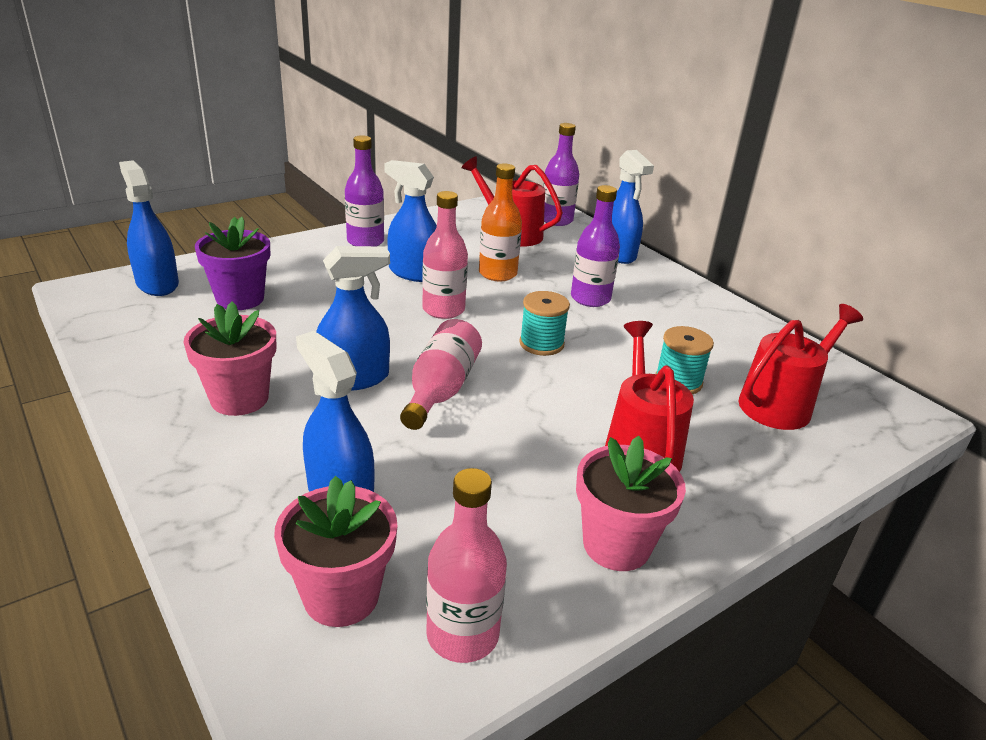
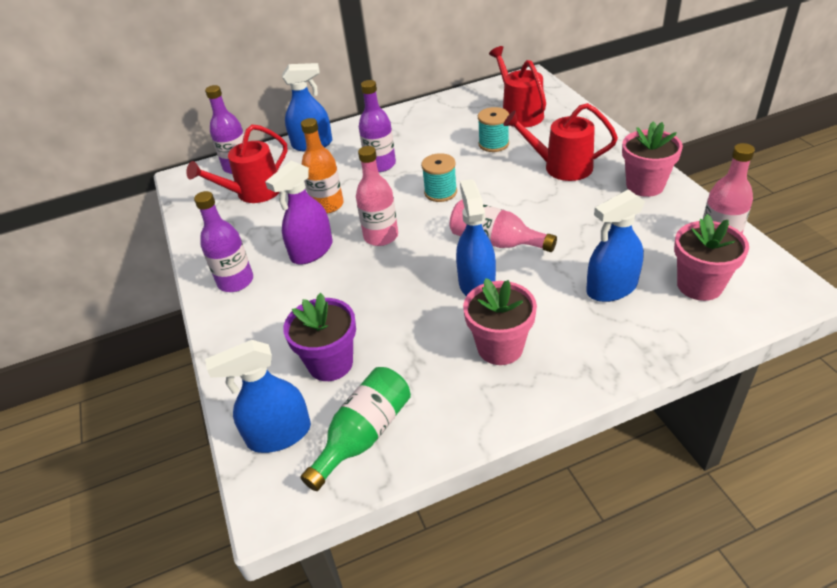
camera: 70 degrees left, 10 degrees up
(139, 324) = (364, 435): none -> green bottle
(414, 273) = (311, 251): blue spray bottle -> purple spray bottle

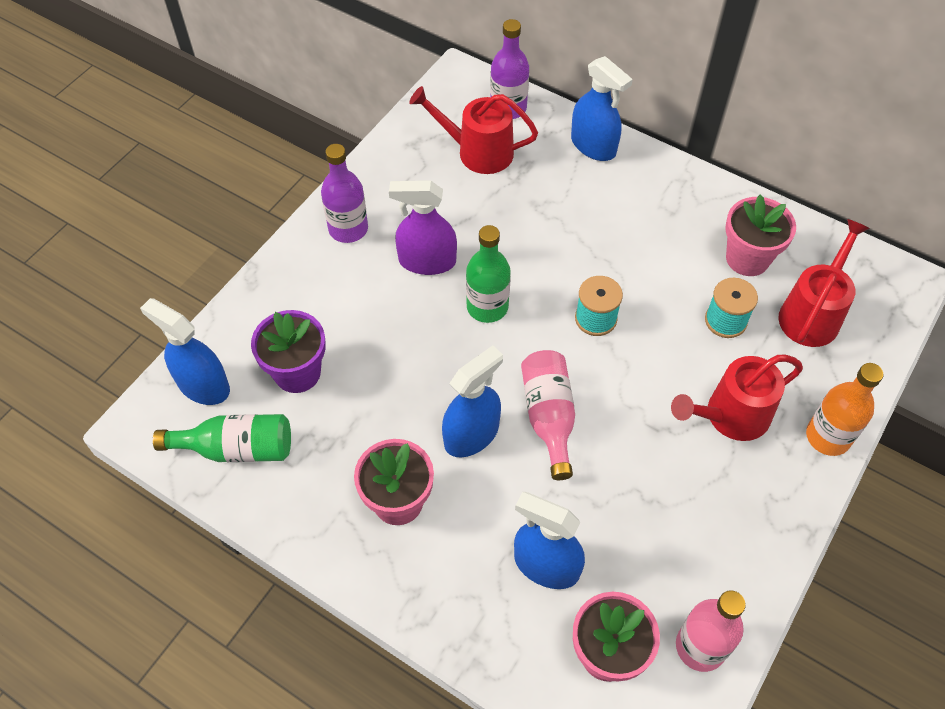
camera: 50 degrees right, 15 degrees up
(327, 205) = (503, 228): orange bottle -> orange bottle (828, 437)
(380, 165) = (604, 232): purple bottle -> none
(381, 236) = (487, 307): pink bottle -> green bottle
(561, 167) = (731, 416): red watering can -> red watering can turned 90 degrees counterclockwise
(645, 185) = (757, 524): pink flower pot -> pink flower pot (747, 258)

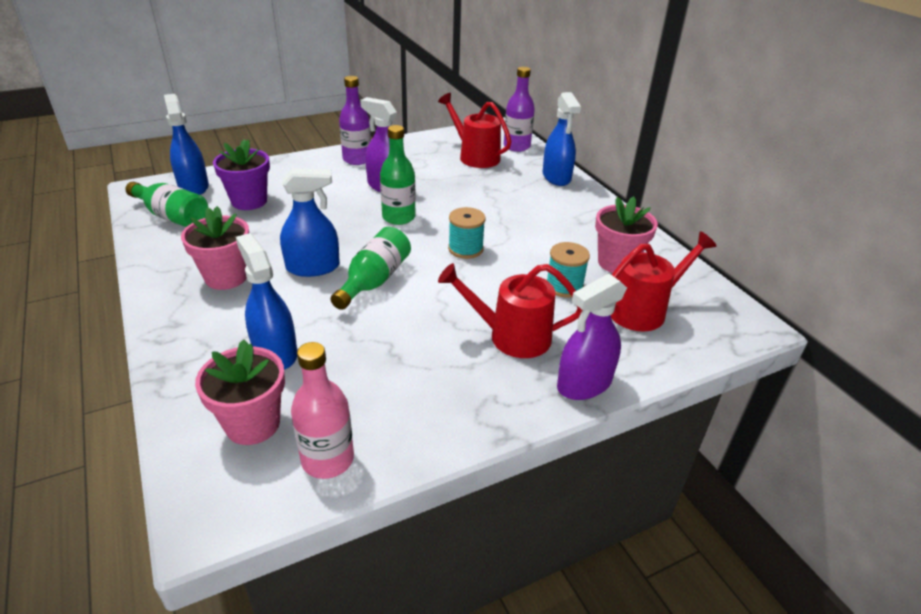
camera: 30 degrees right, 20 degrees down
(549, 417) = (374, 280): pink bottle -> green bottle
(828, 437) = (584, 384): orange bottle -> purple spray bottle

